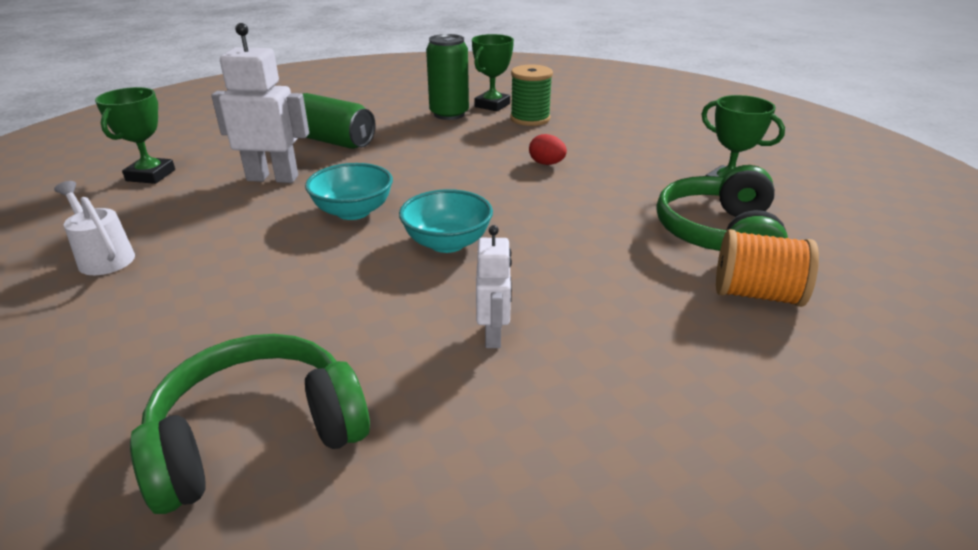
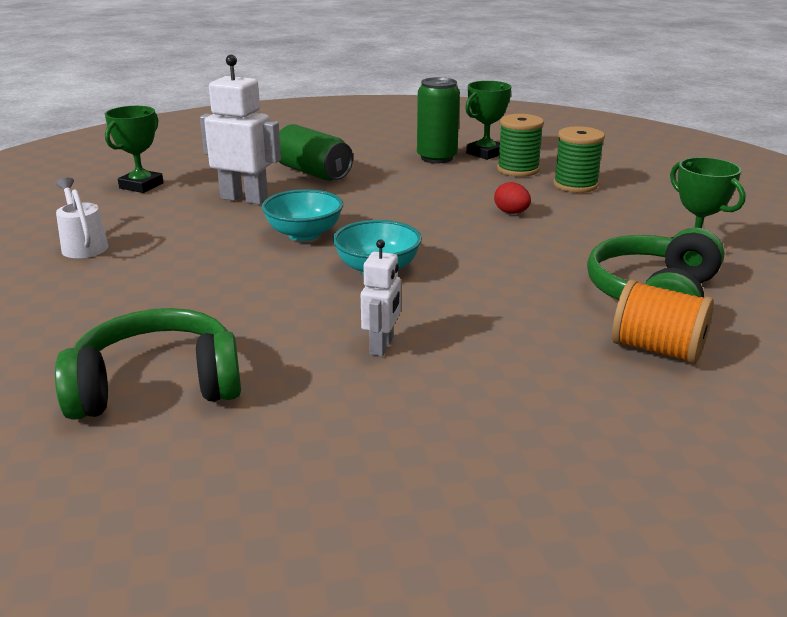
camera: 15 degrees right, 5 degrees down
(589, 129) = (575, 185): none -> green spool

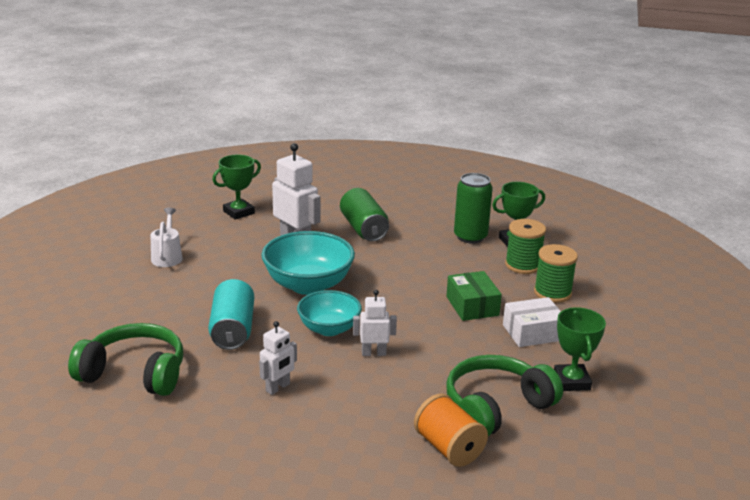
camera: 25 degrees right, 0 degrees up
(254, 300) = (233, 330): none -> turquoise can
(304, 234) = (308, 285): turquoise bowl -> turquoise bowl, size x1.54
(458, 280) = (373, 353): none -> white robot
(511, 213) = (472, 306): red egg -> green box
(600, 221) = (532, 332): none -> white box

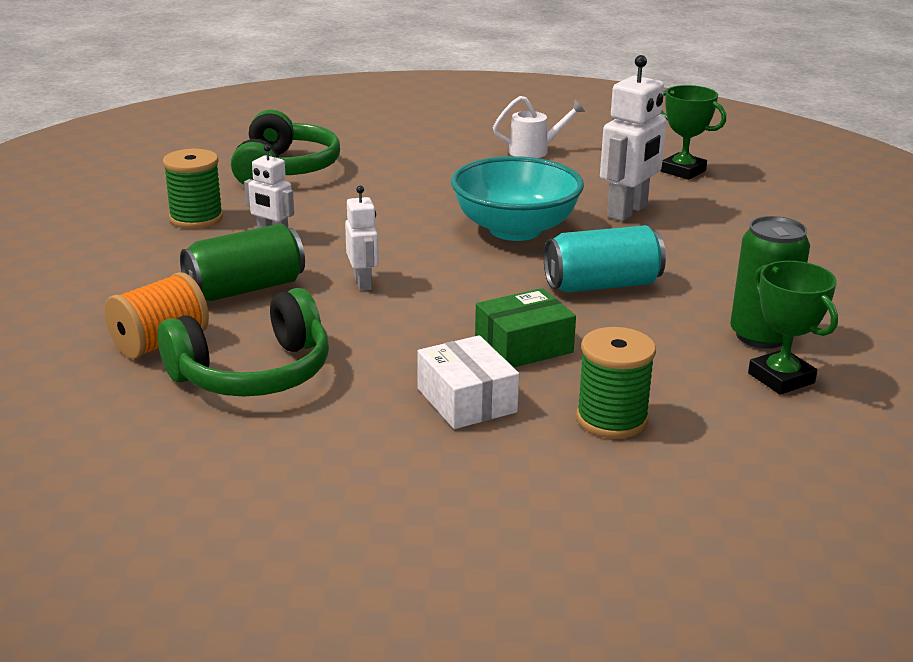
camera: 80 degrees right, 0 degrees up
(233, 330) = (385, 201): turquoise can -> turquoise can (602, 285)
(329, 329) = (411, 251): turquoise bowl -> none
(364, 229) = (709, 251): green can -> green can (245, 289)
(496, 407) = (253, 373): green headphones -> green headphones turned 105 degrees clockwise
(523, 265) = (694, 388): green spool -> green spool (196, 218)
(571, 381) = (333, 437): green trophy -> none

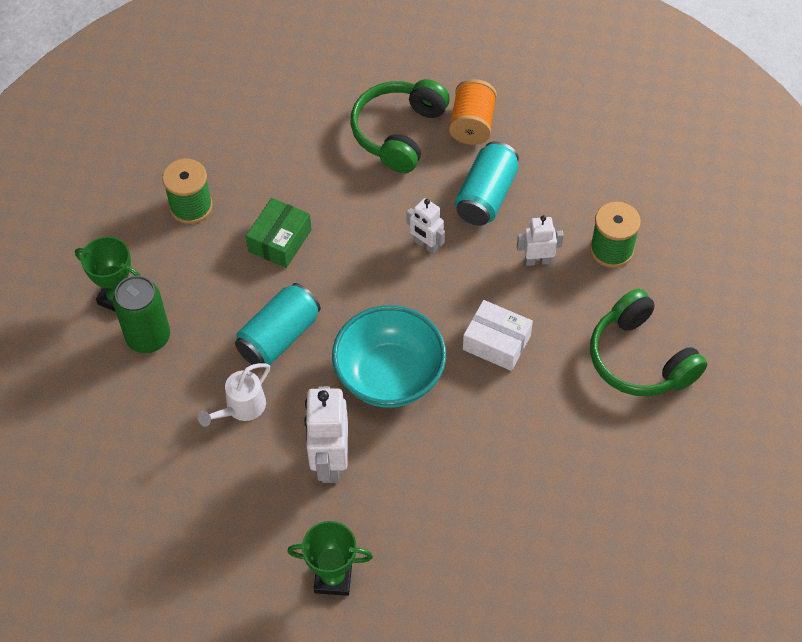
camera: 145 degrees right, 30 degrees up
(245, 289) = (486, 196): green can -> turquoise can
(466, 400) = (274, 177): white box -> white box (496, 342)
(534, 151) = (485, 535): white watering can -> white watering can (241, 408)

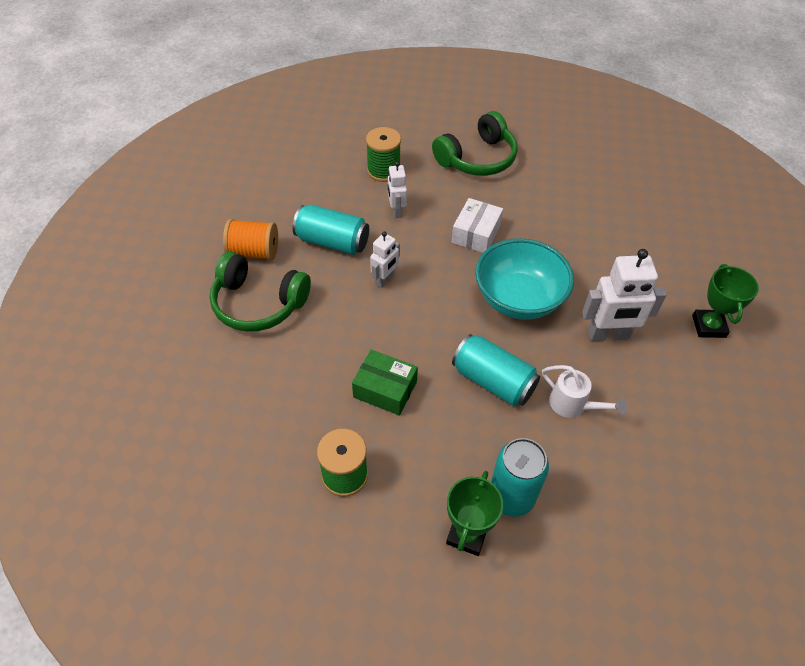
camera: 95 degrees left, 5 degrees down
(148, 337) = (511, 496): green can -> turquoise can

